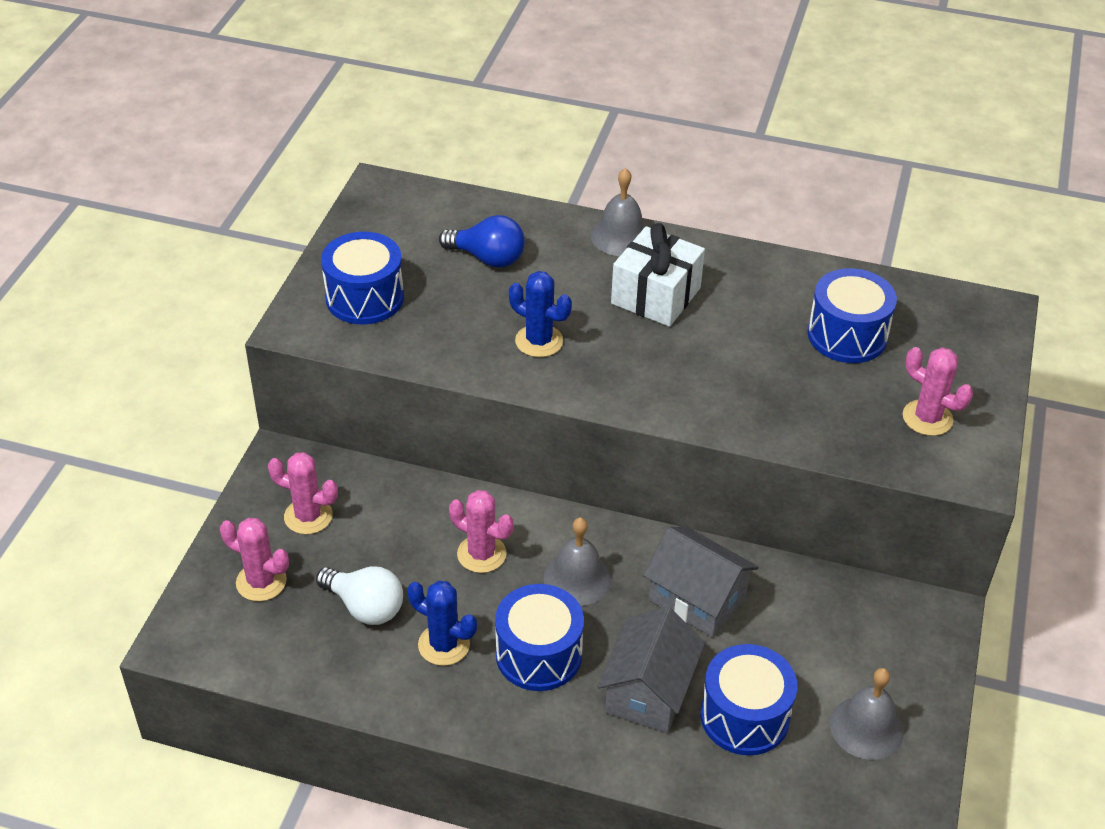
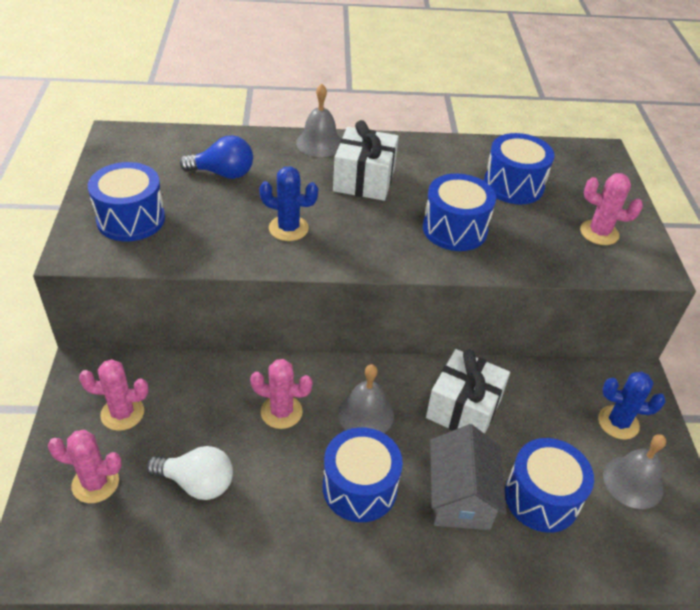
camera: 20 degrees left, 0 degrees up
(444, 645) = (277, 500): blue cactus -> blue cactus (618, 422)
(697, 599) = (463, 408): grey house -> white gift
(741, 379) = (454, 229): none -> blue drum

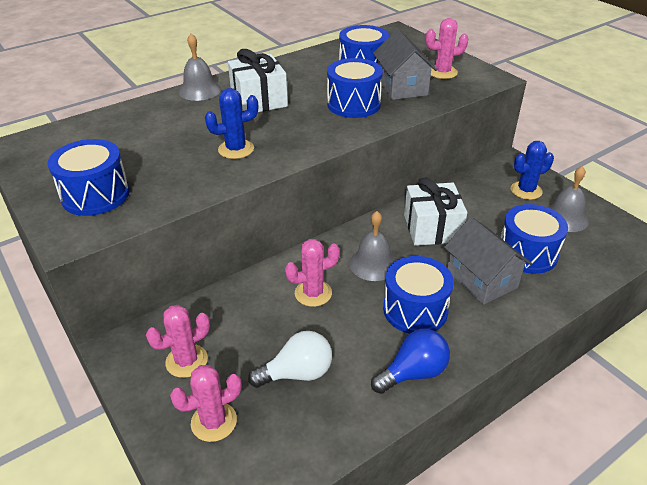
camera: 30 degrees left, 5 degrees down
(223, 173) = (143, 136): blue light bulb -> blue light bulb (413, 373)
(530, 231) = (402, 87): none -> grey house

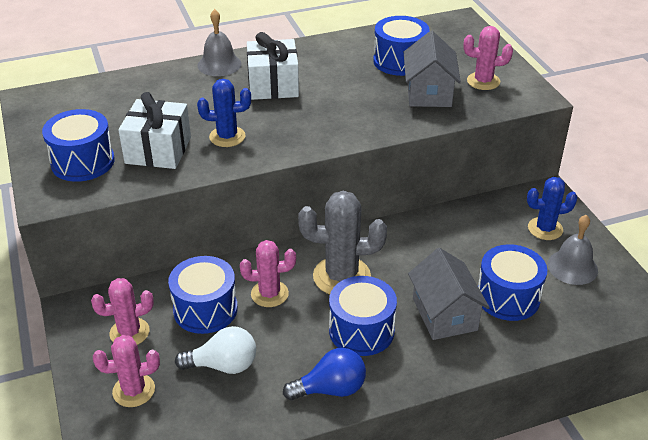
camera: 15 degrees right, 0 degrees up
(353, 104) = (367, 105): blue drum -> blue drum (205, 309)
(373, 264) = (341, 276): grey bell -> grey cactus
(432, 228) = (420, 251): white gift -> white gift (158, 150)

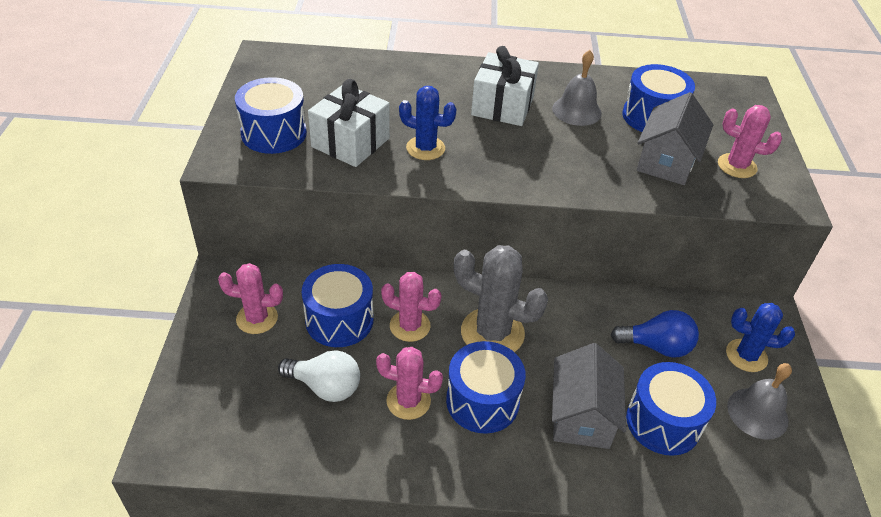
camera: 20 degrees right, 5 degrees up
(134, 390) = (229, 381): pink cactus -> pink cactus (408, 401)
(219, 64) = (460, 69): grey bell -> grey bell (576, 110)
(331, 389) = (417, 455): blue light bulb -> blue light bulb (657, 346)

